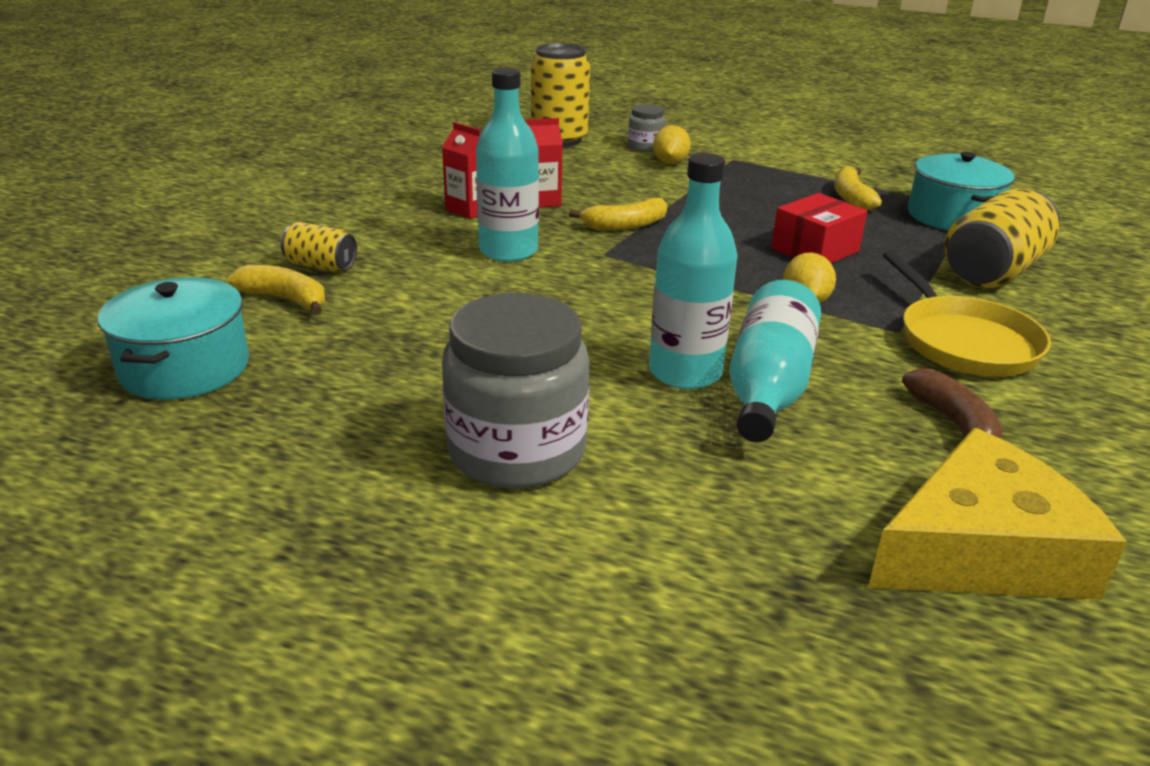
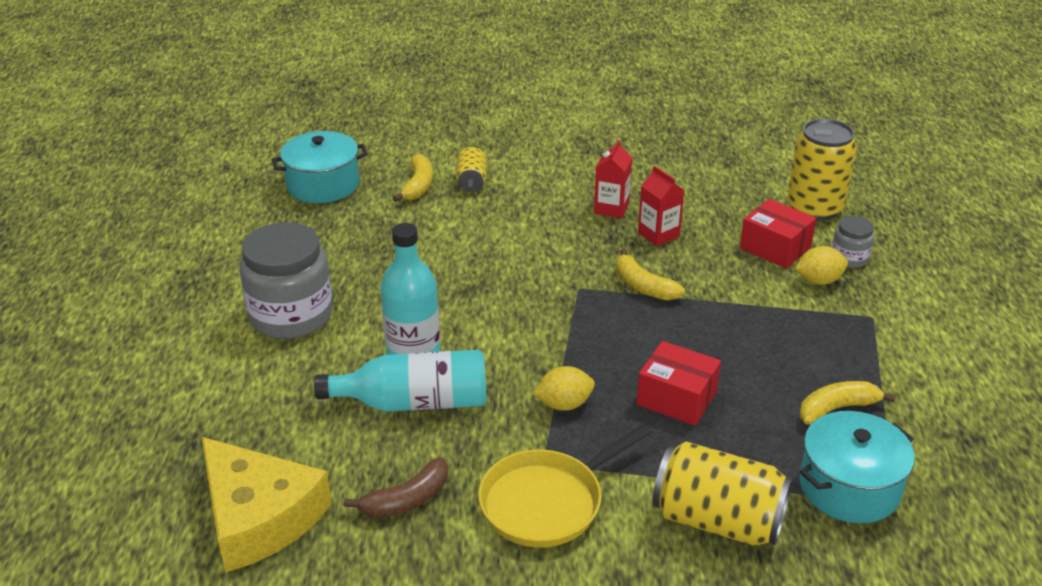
camera: 70 degrees right, 5 degrees up
(508, 251) = (550, 245): turquoise bottle -> none
(607, 165) = (775, 248): none -> red box

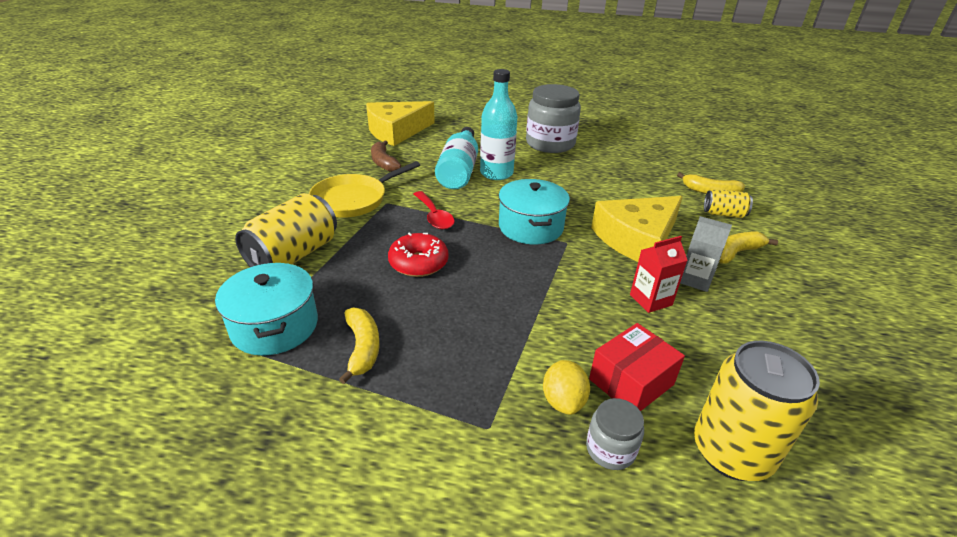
camera: 100 degrees right, 0 degrees up
(323, 184) = (701, 159): turquoise pot -> turquoise pot (531, 227)
(547, 502) = (354, 199): yellow pan -> yellow pan turned 105 degrees counterclockwise
(550, 240) = (637, 239): none -> yellow cheese
(564, 404) = (434, 216): yellow lemon -> red spoon
(611, 208) = (695, 279): red carton -> grey carton
(643, 286) = (565, 274): yellow banana -> yellow banana (736, 253)
(676, 398) = (418, 263): red box -> red donut

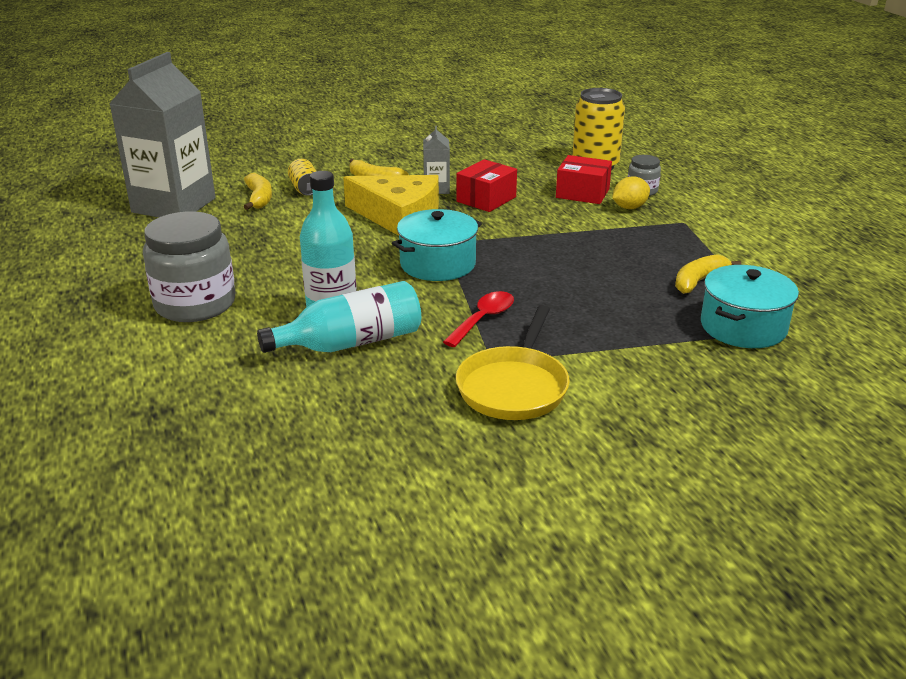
camera: 120 degrees left, 5 degrees down
(294, 255) = (660, 369): yellow can -> none
(354, 199) = (514, 386): yellow pan -> yellow pan turned 90 degrees clockwise
(383, 162) = (389, 412): brown banana -> none
(396, 131) = (255, 454): yellow cheese -> none
(418, 263) = (572, 298): red donut -> none
(650, 300) = (486, 199): red carton -> red box
(710, 162) = (174, 205): none -> grey carton

